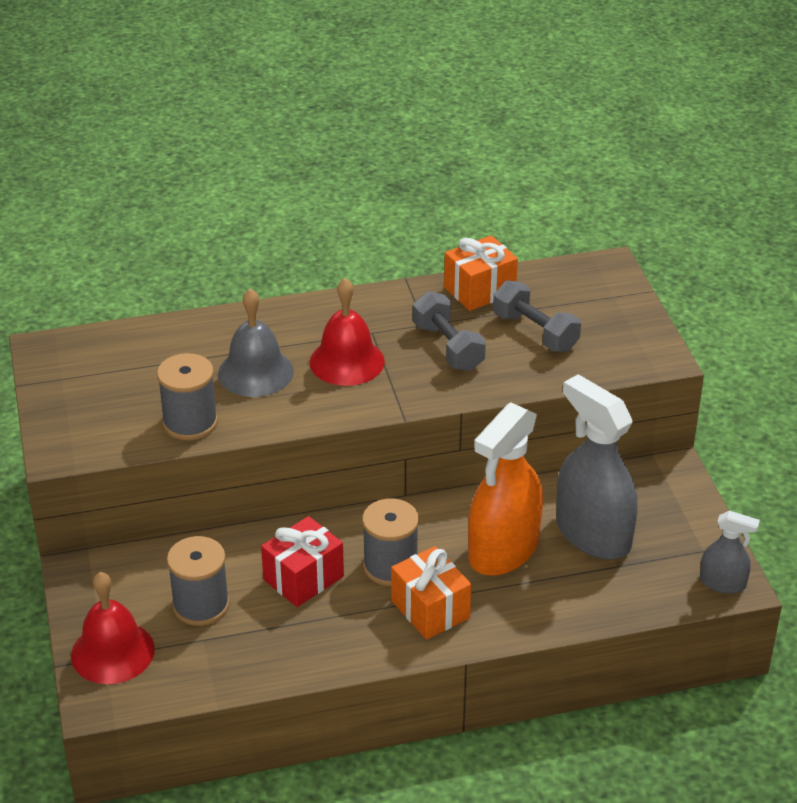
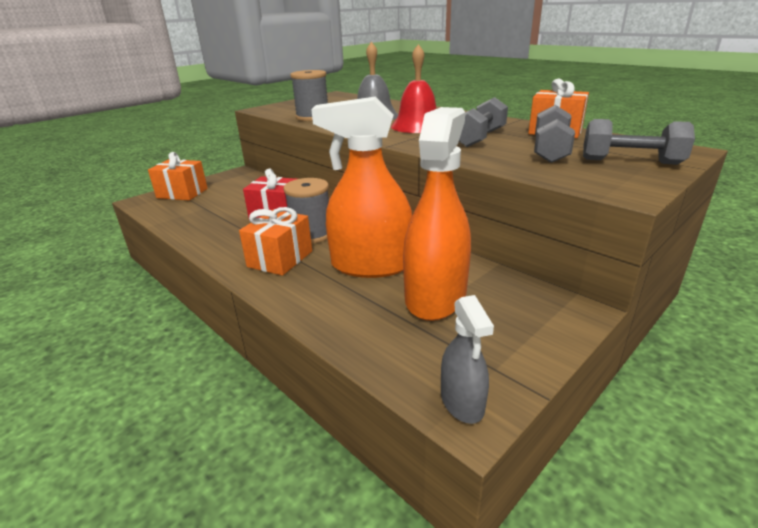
camera: 60 degrees right, 10 degrees down
(112, 652) = (182, 193): red bell -> orange gift
(201, 605) = (232, 200): grey spool -> none
(593, 534) = (435, 297): grey spray bottle -> orange spray bottle
(605, 312) = (630, 162): none -> grey dumbbell

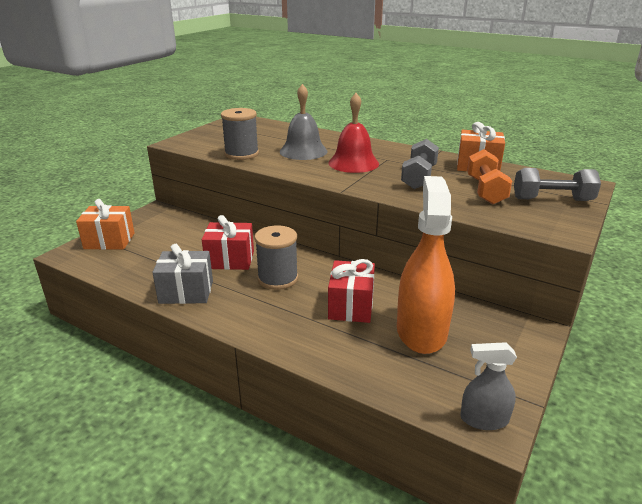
camera: 15 degrees left, 0 degrees up
(218, 238) = (186, 292): none -> grey gift
(280, 259) = (263, 308): orange gift -> none
(371, 265) = (351, 306): orange spray bottle -> red gift
(462, 402) = (484, 419): grey spray bottle -> grey spray bottle turned 120 degrees clockwise
(550, 151) = (485, 190): grey dumbbell -> orange dumbbell

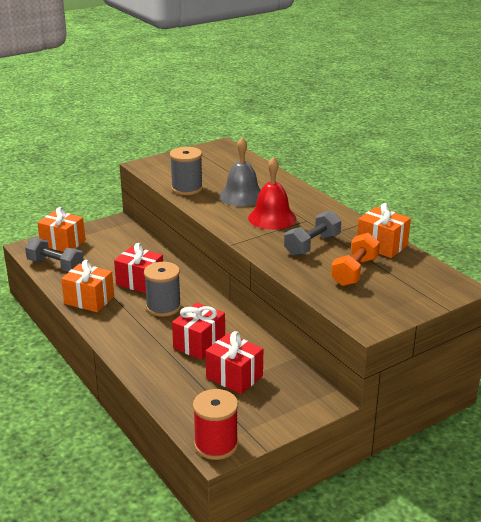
camera: 25 degrees right, 0 degrees up
(186, 292) = (89, 300): grey gift -> orange gift
(421, 331) = (234, 377): orange spray bottle -> red gift
(484, 419) = (216, 445): grey spray bottle -> red spool
(552, 200) = (403, 294): grey dumbbell -> grey dumbbell (55, 266)

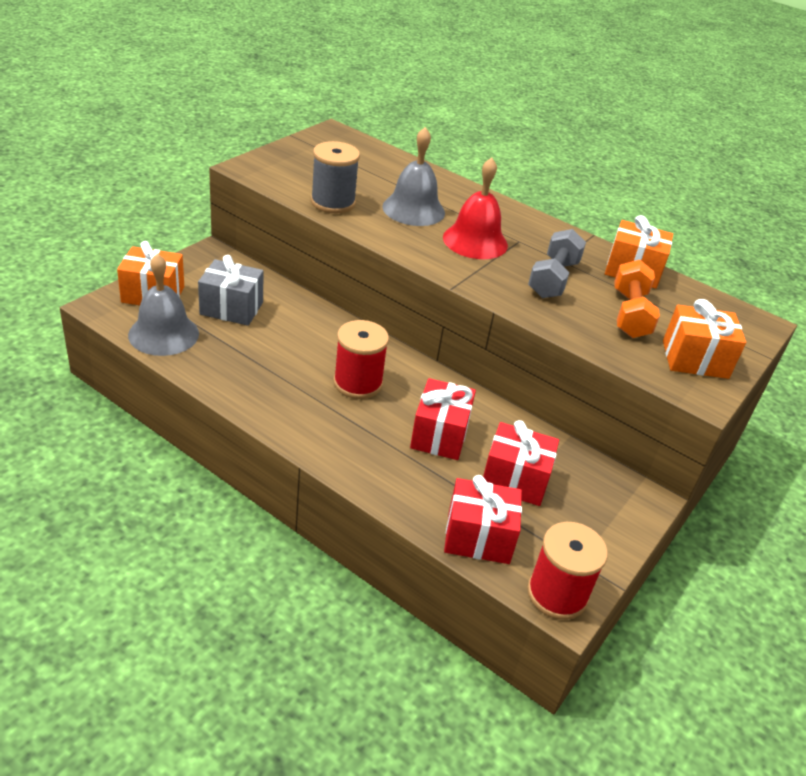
camera: 25 degrees left, 10 degrees up
(55, 266) = (163, 334): grey dumbbell -> grey bell
(89, 300) = (247, 385): orange gift -> orange gift (695, 359)
(108, 255) = (231, 308): none -> grey gift
(140, 282) = (302, 347): red gift -> red gift (478, 537)
(163, 307) = (358, 383): grey spool -> red spool

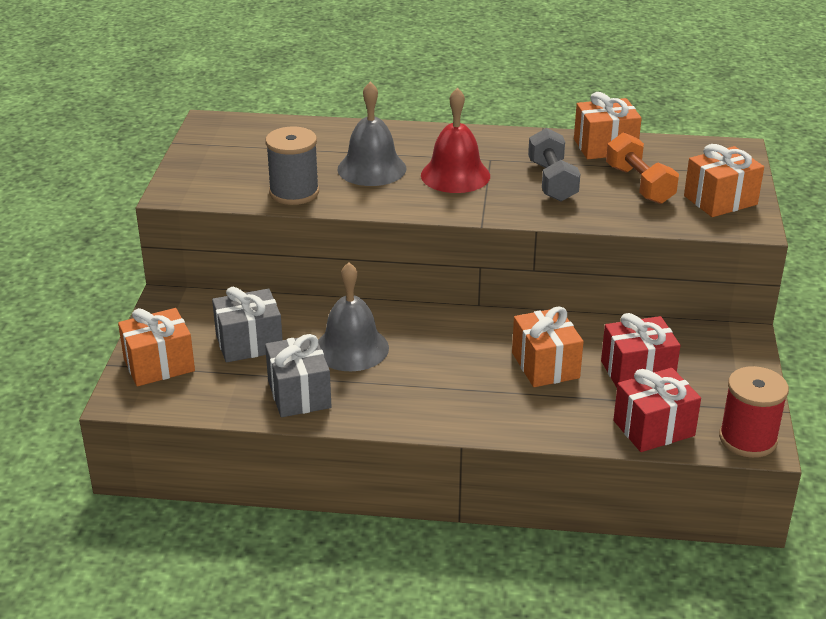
camera: 25 degrees left, 5 degrees down
(163, 334) = (213, 395): grey bell -> grey bell (351, 348)
(224, 363) = (299, 394): none -> grey gift
(358, 383) = (434, 355): red spool -> none
(439, 435) = (545, 365): red gift -> orange gift

